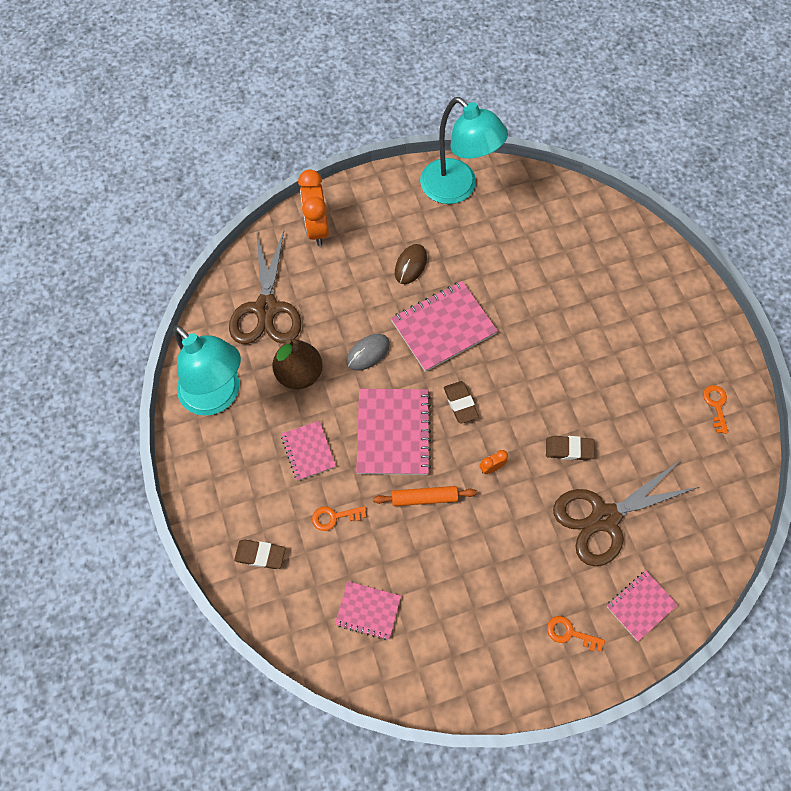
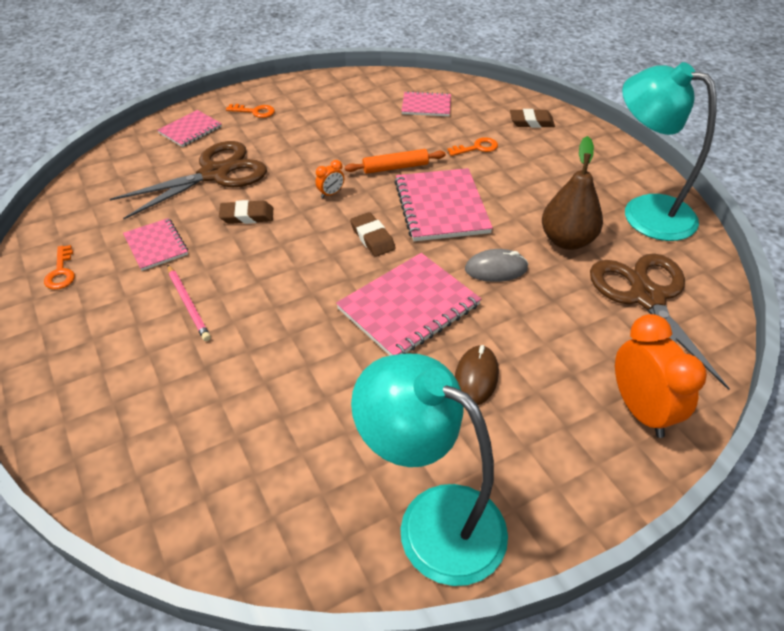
camera: 170 degrees right, 20 degrees down
(308, 451) = (523, 184): pink notebook -> pink notebook (156, 245)
(368, 353) = (496, 269): grey mouse -> grey mouse turned 45 degrees clockwise
(607, 356) = (188, 304): none -> pink pencil

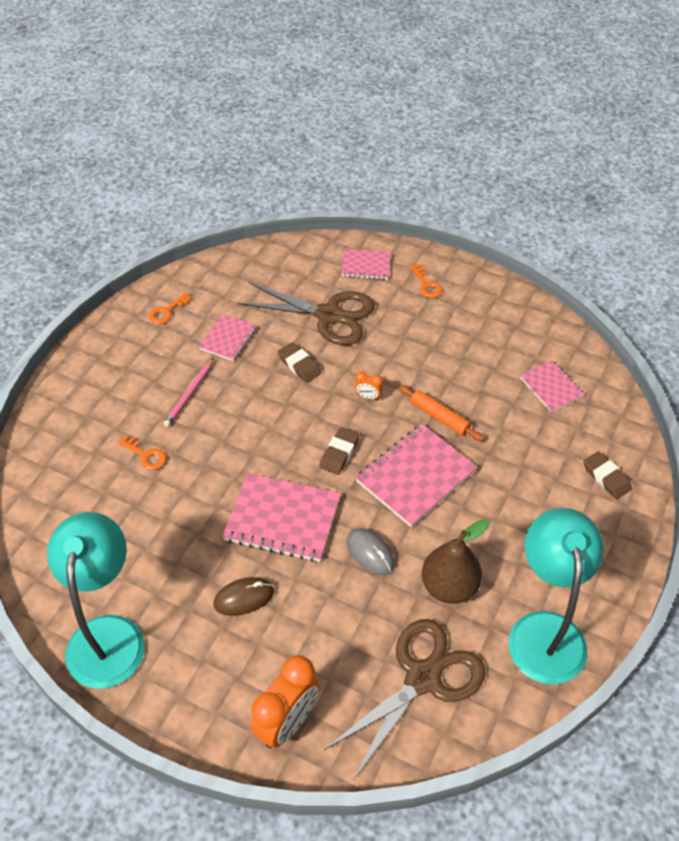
camera: 55 degrees right, 5 degrees up
(477, 148) = (522, 457): orange key -> orange key (146, 455)

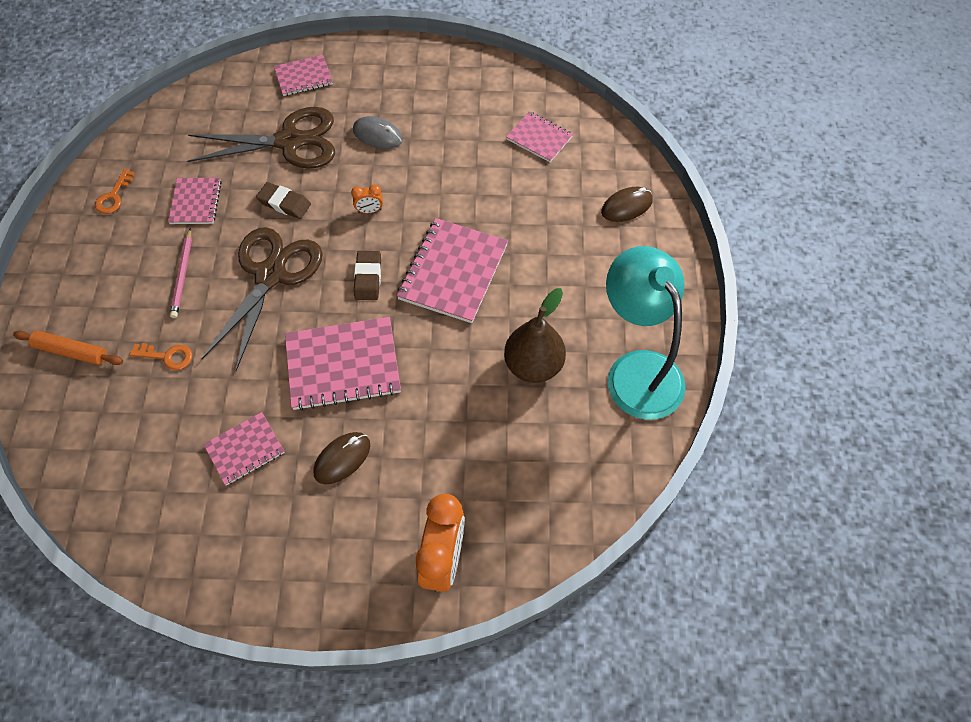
camera: 25 degrees left, 10 degrees up
(108, 634) = (220, 555): turquoise lamp -> none
(169, 556) = (245, 449): none -> pink notebook
(370, 553) = (444, 364): grey mouse -> grey mouse (377, 135)
(423, 677) = (549, 461): brown scissors -> brown scissors (270, 274)
(426, 285) = (374, 77): orange key -> none
(439, 417) = (448, 205): orange rolling pin -> orange rolling pin (71, 352)
(606, 477) = (626, 206): brown eraser -> brown mouse

